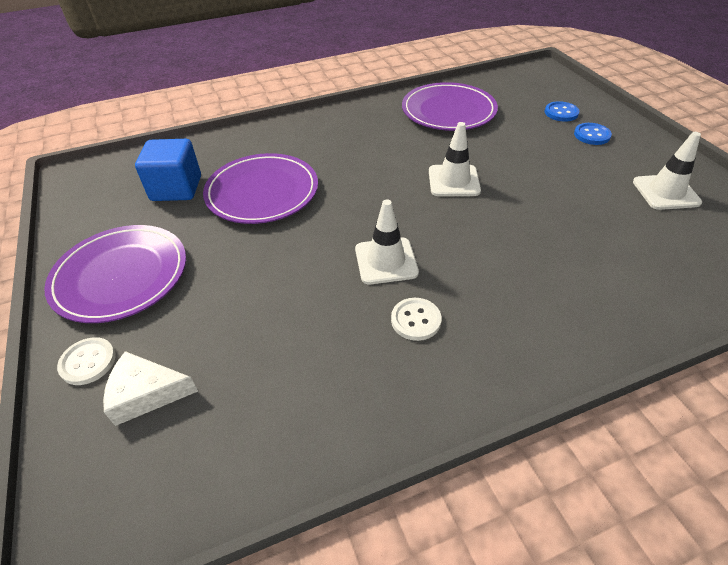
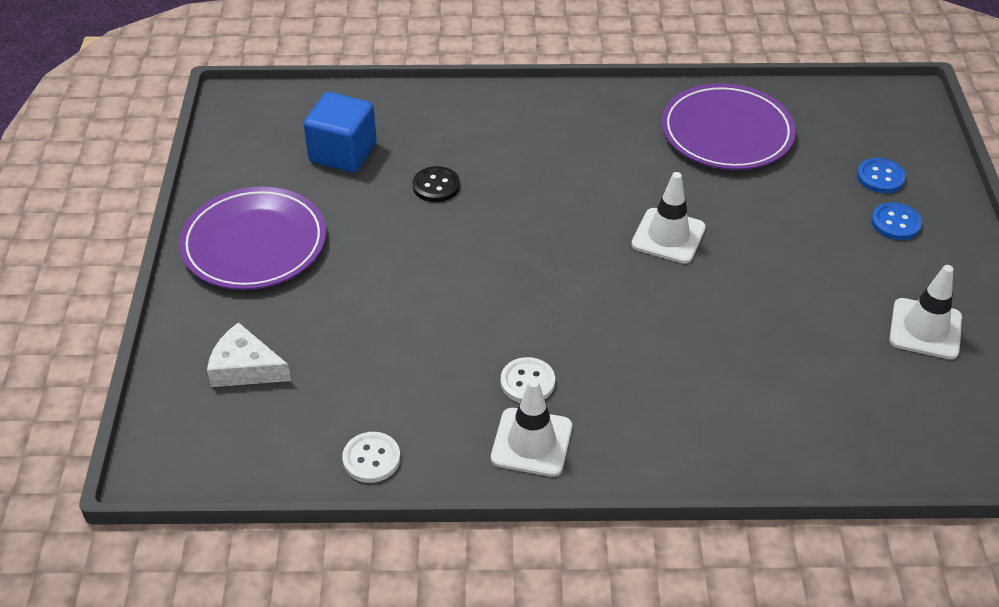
camera: 20 degrees right, 0 degrees up
(88, 362) = (202, 322): white button -> white button (371, 459)
(262, 192) = (436, 186): purple plate -> black button
(386, 261) = (532, 310): white traffic cone -> white traffic cone (531, 442)

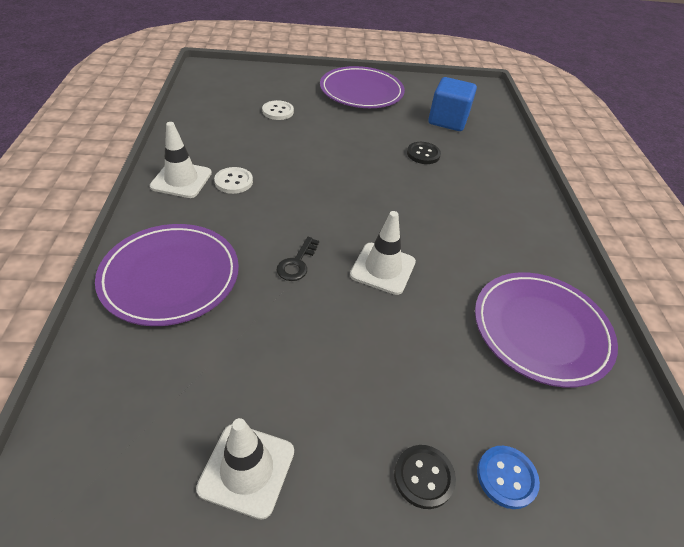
camera: 85 degrees right, 0 degrees up
(245, 367) = (266, 89): white cheese -> none
(371, 459) = (189, 123): white button -> white button (278, 111)
(676, 308) = (297, 263): none -> black key
(723, 419) = (170, 277): none -> purple plate
(895, 223) = (424, 477): blue button -> black button

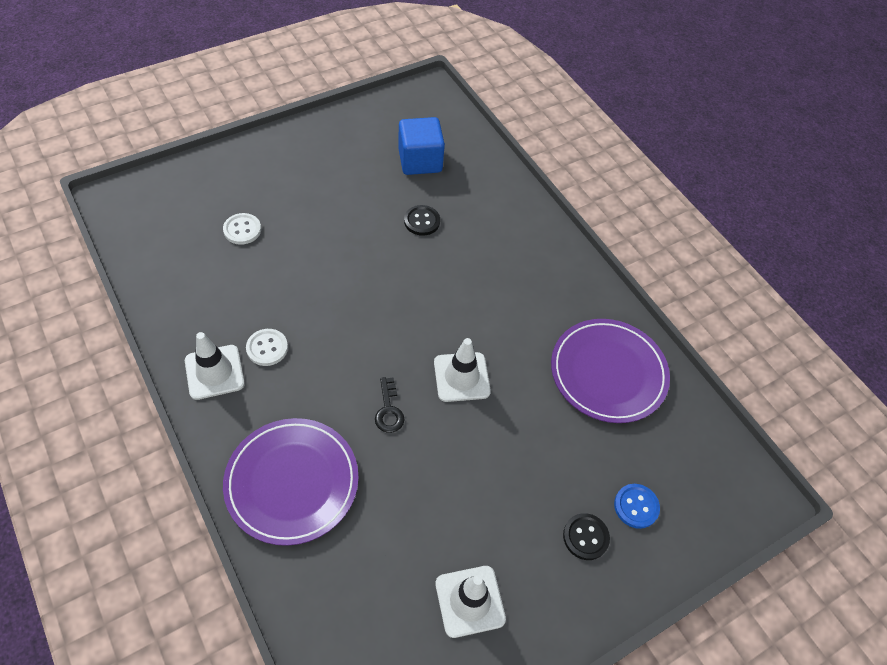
camera: 30 degrees left, 10 degrees up
(361, 92) = (310, 157): purple plate -> none

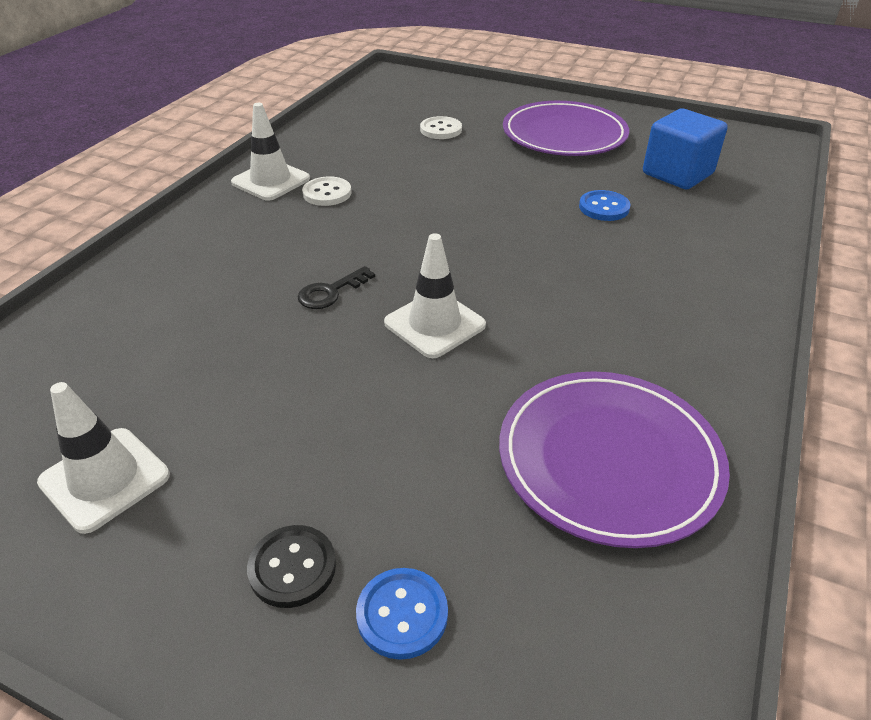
camera: 60 degrees right, 15 degrees down
(292, 482) = (182, 271): purple plate -> purple plate (564, 135)
(422, 221) = (604, 207): black button -> blue button

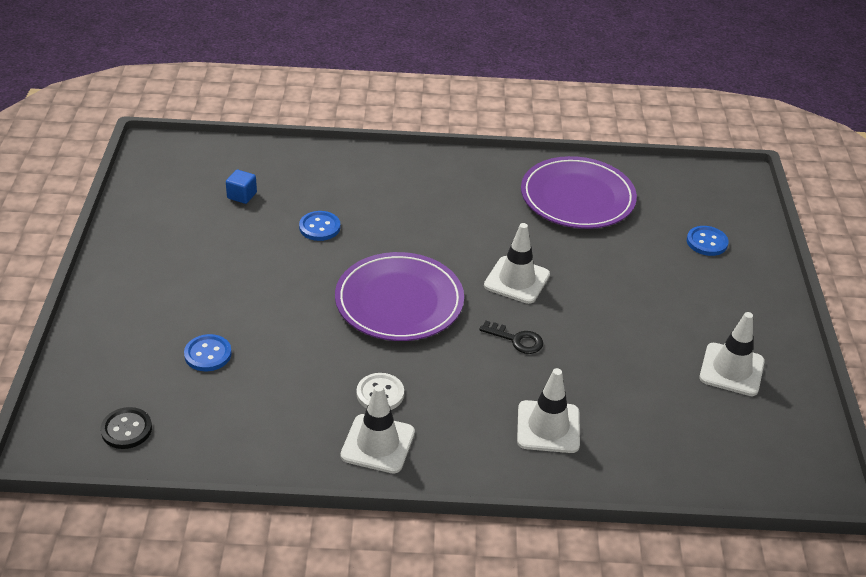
camera: 115 degrees left, 0 degrees up
(191, 275) = (548, 427): none -> white traffic cone
(292, 567) = (715, 281): black button -> black button (126, 429)
(441, 130) = (208, 354): white button -> blue button
(564, 135) = (187, 267): purple plate -> purple plate (399, 301)
(677, 174) = (242, 195): blue cube -> blue cube, size x0.49

